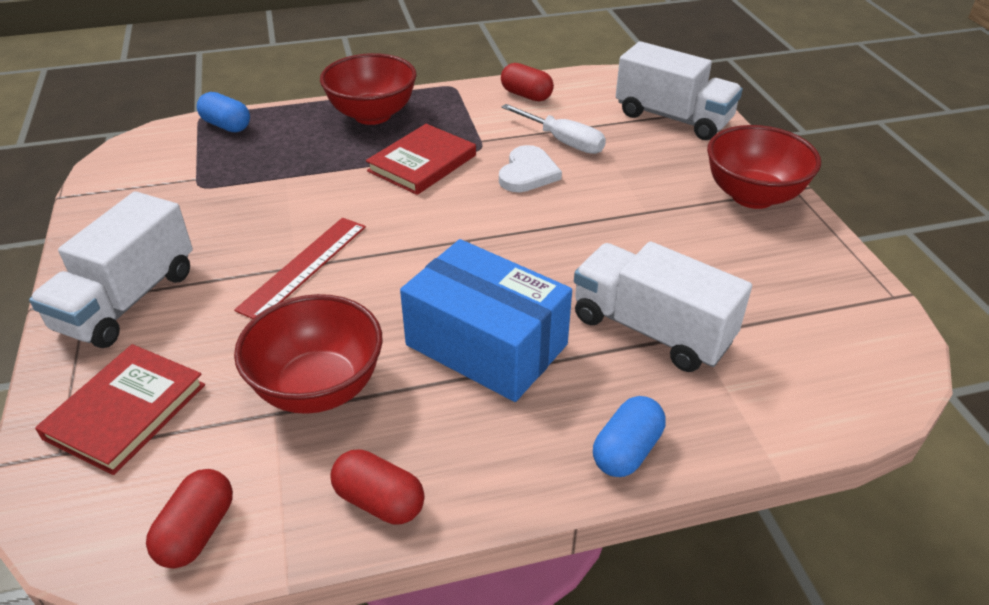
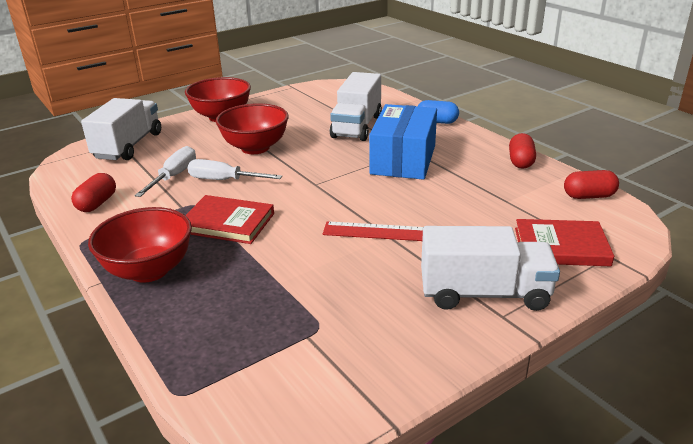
camera: 110 degrees left, 10 degrees down
(226, 125) = (195, 362): blue capsule -> none
(318, 388) = (478, 194): red bowl -> red bowl (255, 148)
(528, 173) = (224, 180): white heart -> white screwdriver

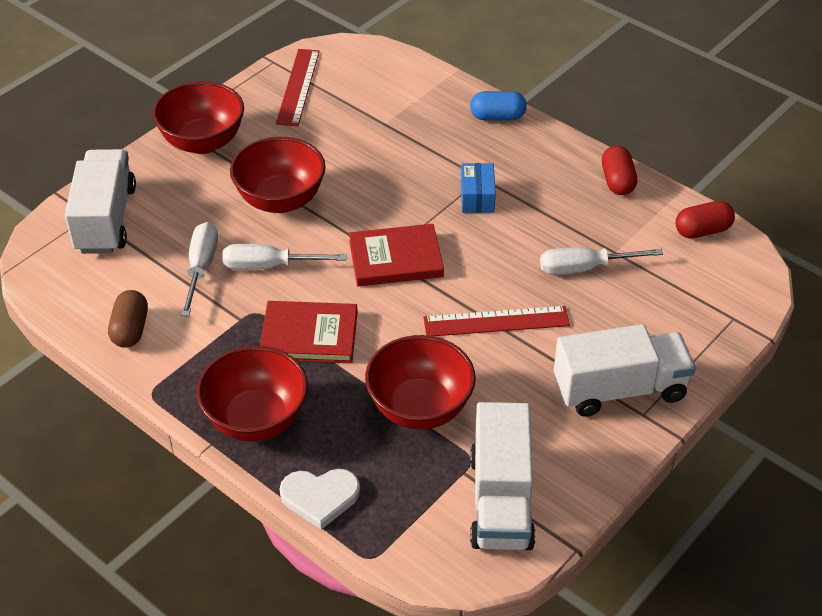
camera: 15 degrees left, 15 degrees up
(97, 203) = (130, 329): red capsule -> brown capsule
(164, 335) = (320, 497): none -> white heart
(291, 282) = (420, 408): none -> red bowl
(302, 98) = (298, 87): none -> red ruler
(357, 126) = (397, 139): white truck -> white truck (501, 500)
(403, 160) = (477, 197): blue box -> blue box, size x0.48
(477, 208) = (585, 268): none -> white screwdriver
(561, 247) = (684, 313): red book -> red book (395, 259)

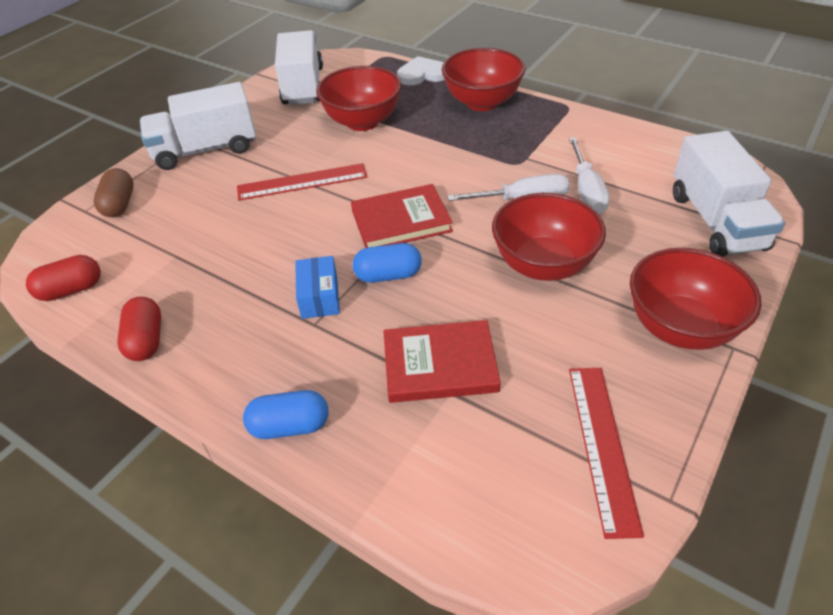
camera: 175 degrees right, 0 degrees up
(130, 329) = (615, 140): brown capsule -> brown capsule (119, 204)
(309, 336) = (462, 153): red book -> red book (440, 365)
(416, 208) = (388, 275): none -> blue capsule
(585, 268) = (211, 236): white screwdriver -> none

